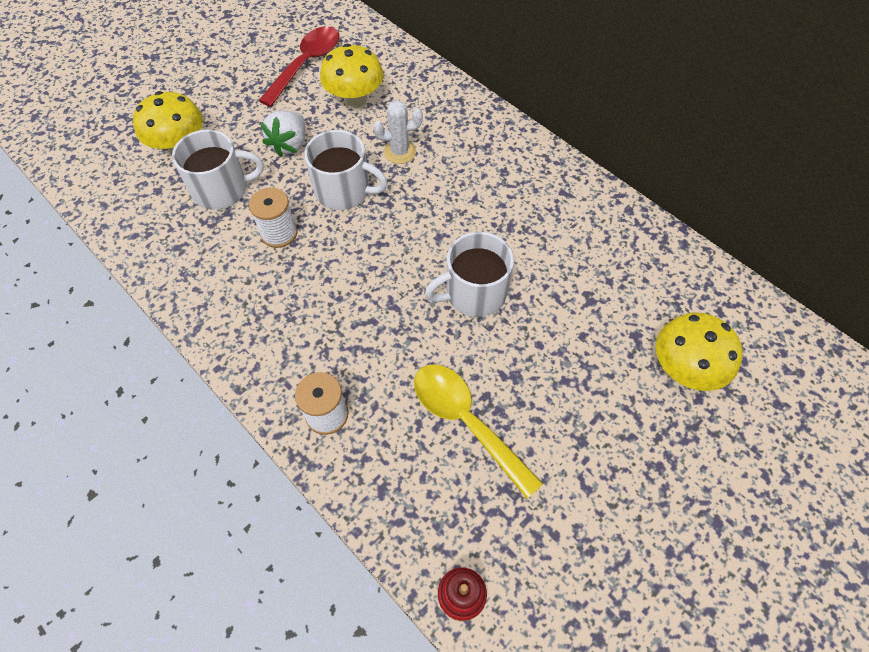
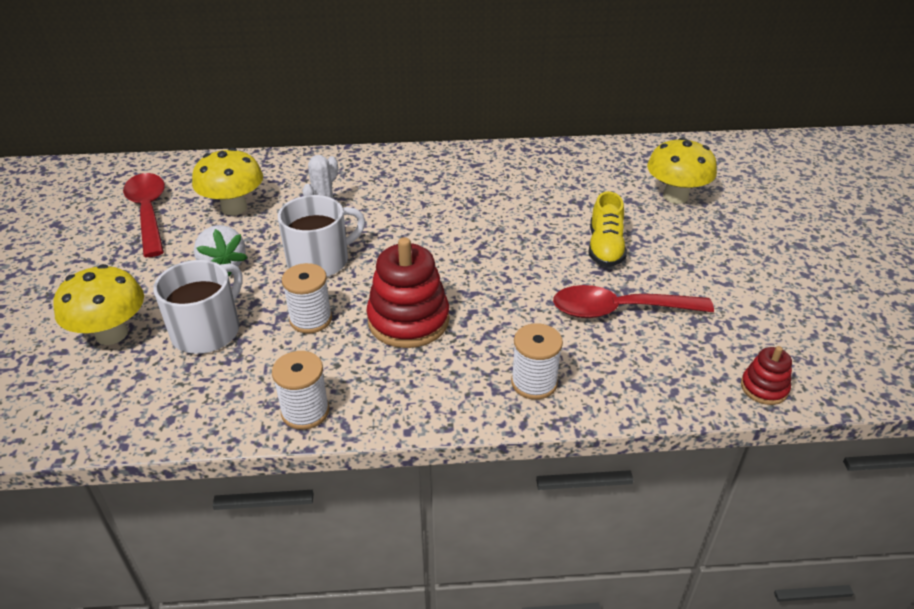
camera: 50 degrees left, 20 degrees down
(191, 298) = (305, 411): none -> white spool
(327, 289) = (408, 320): none -> red stacking toy
(466, 422) = (619, 310): yellow spoon -> red spoon
(474, 293) = (509, 247): white mug -> none
(542, 360) = (605, 248): none -> yellow shoe

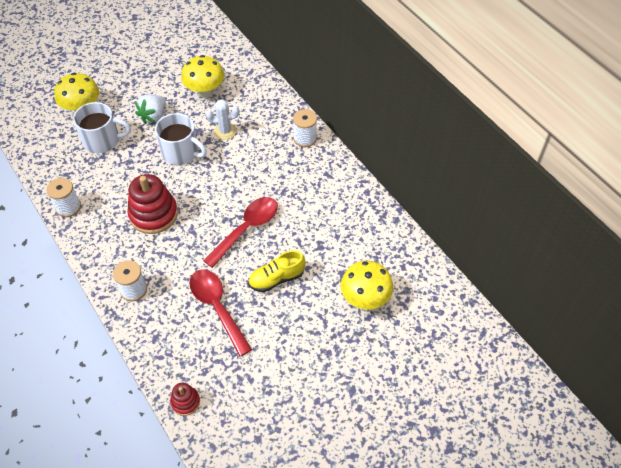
camera: 60 degrees right, 15 degrees up
(149, 213) = (179, 61): red spoon -> red spoon (246, 229)
(311, 319) = (132, 174): white spool -> white spool (305, 138)

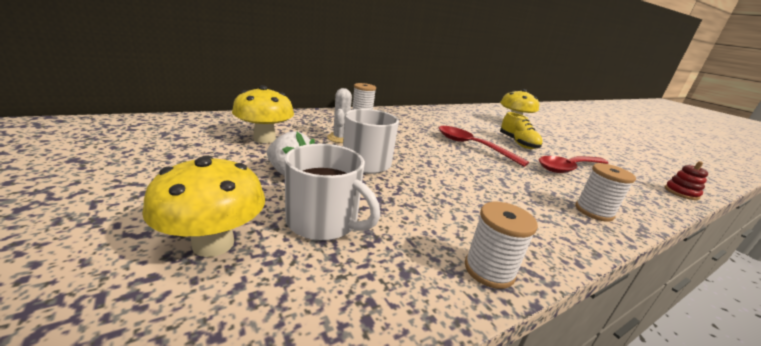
camera: 90 degrees left, 30 degrees down
(102, 140) = (324, 222): white mug -> white mug turned 120 degrees clockwise
(153, 214) = (472, 189): red stacking toy -> none

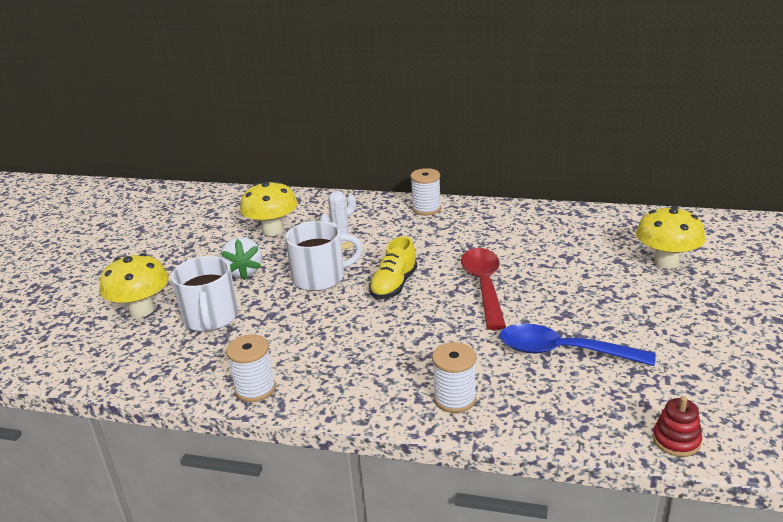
camera: 50 degrees right, 5 degrees up
(517, 143) = (574, 298): yellow shoe -> yellow shoe (394, 285)
(568, 168) = (563, 351): red spoon -> blue spoon

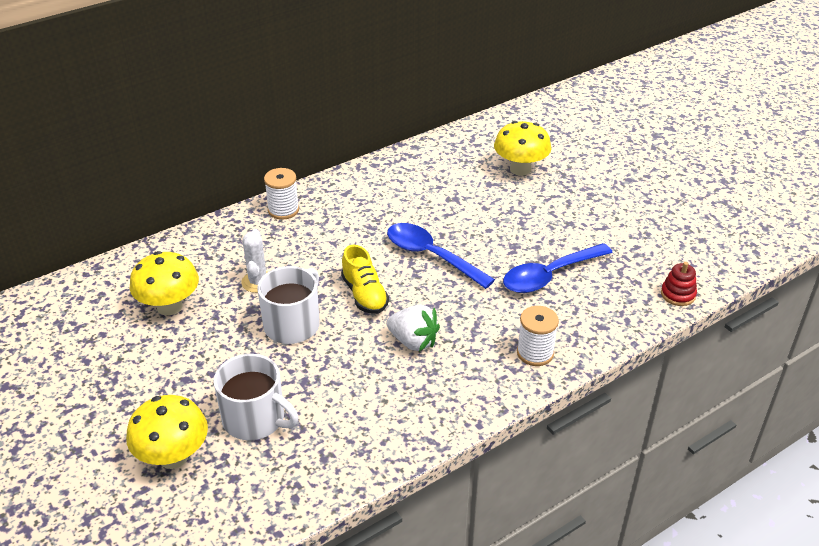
camera: 50 degrees left, 10 degrees up
(244, 271) = (212, 361): white strawberry -> white strawberry (413, 341)
(255, 389) = (394, 444): white spool -> none
(484, 286) = (431, 256): red spoon -> blue spoon

